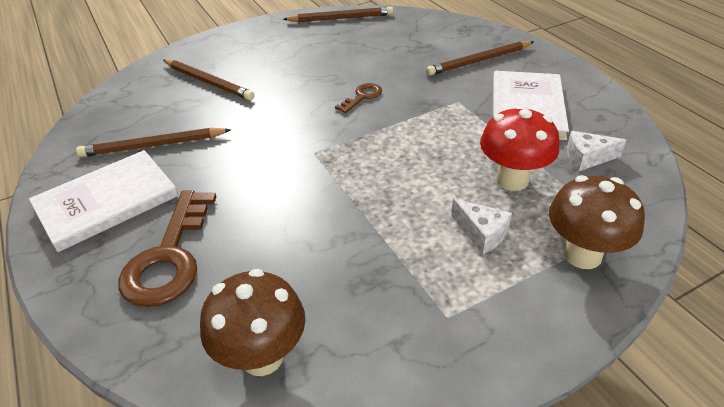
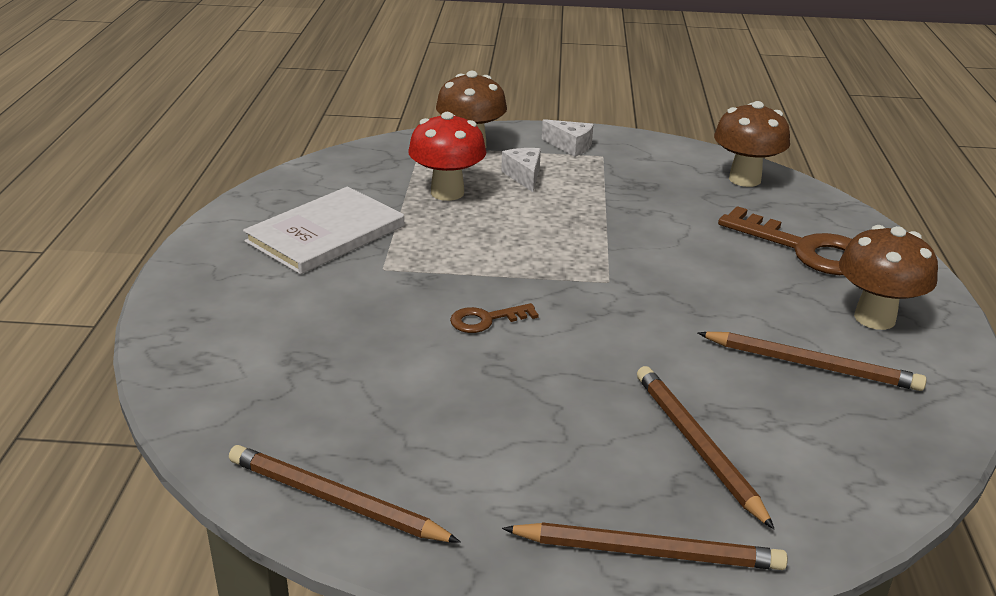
camera: 150 degrees left, 10 degrees down
(107, 202) = (874, 318): white book -> brown mushroom
(169, 257) = (805, 249): brown key -> brown key turned 90 degrees clockwise
(479, 61) = (270, 304): brown pencil -> brown pencil (648, 552)
(586, 158) = (359, 182): white cheese -> white cheese (570, 146)

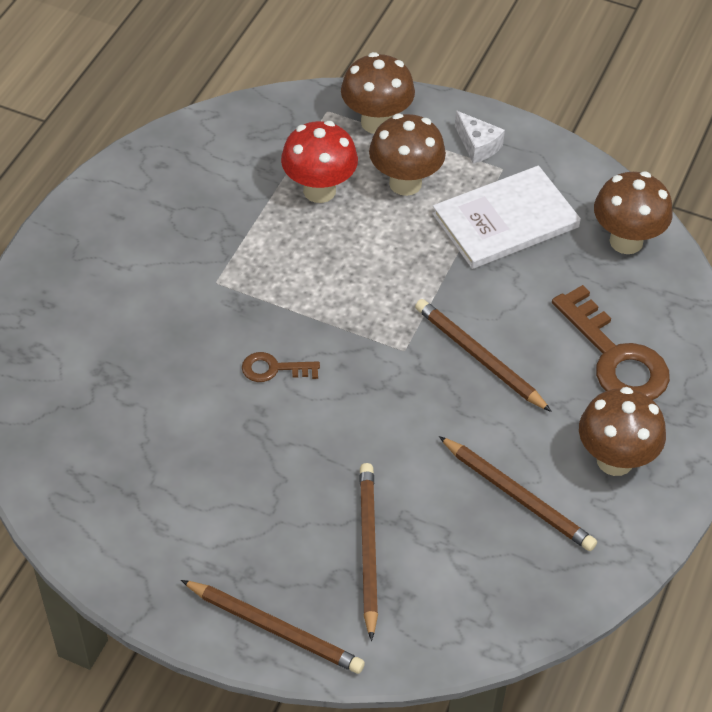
camera: 20 degrees right, 20 degrees up
(326, 234) = (185, 223): white book -> white book (505, 220)
(336, 500) = (82, 519): brown pencil -> brown pencil (479, 357)
(524, 176) = (405, 183): white cheese -> brown mushroom

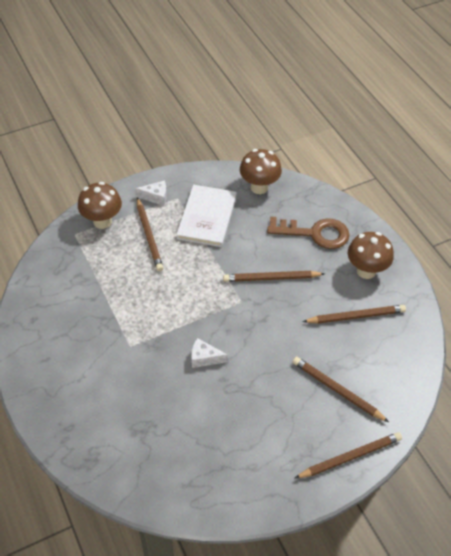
camera: 50 degrees left, 0 degrees up
(273, 369) = (204, 358): brown key -> white cheese
(319, 190) = (119, 269): red mushroom -> none
(405, 183) = (149, 236): brown mushroom -> brown pencil

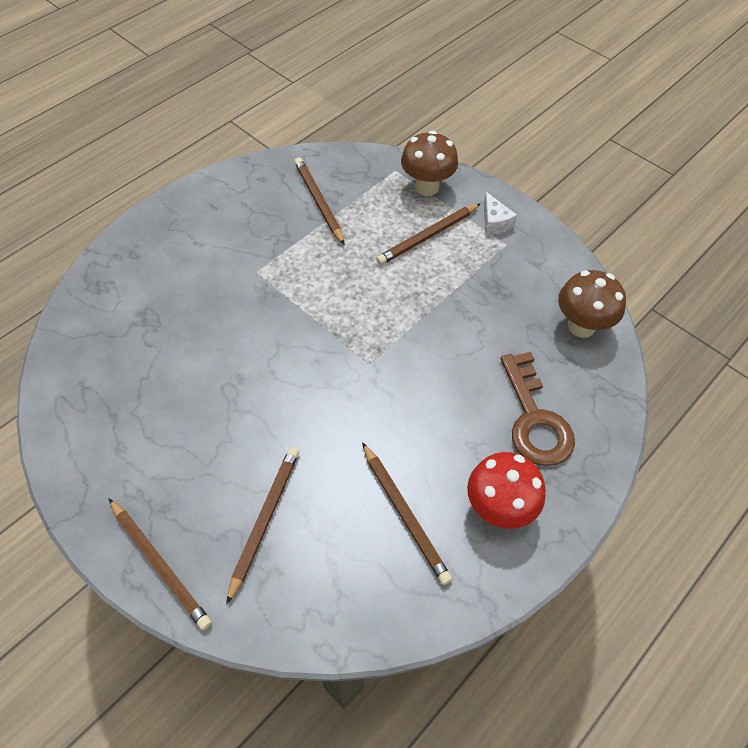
camera: 70 degrees right, 5 degrees up
(204, 358) = (265, 349): white cheese -> none
(207, 217) = (491, 284): white book -> none
(271, 278) = (424, 386): brown pencil -> brown pencil (319, 202)
(366, 271) = (498, 508): brown mushroom -> red mushroom

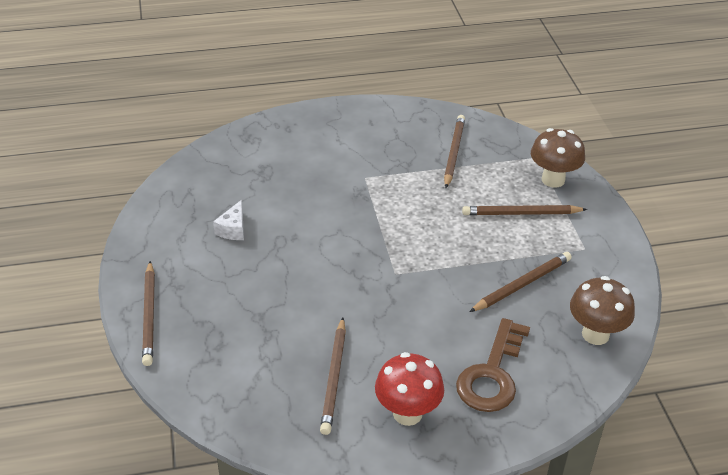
camera: 35 degrees right, 15 degrees down
(264, 520) = (235, 328): brown pencil -> brown pencil (522, 284)
(494, 222) = (589, 229): white cheese -> white cheese (233, 229)

